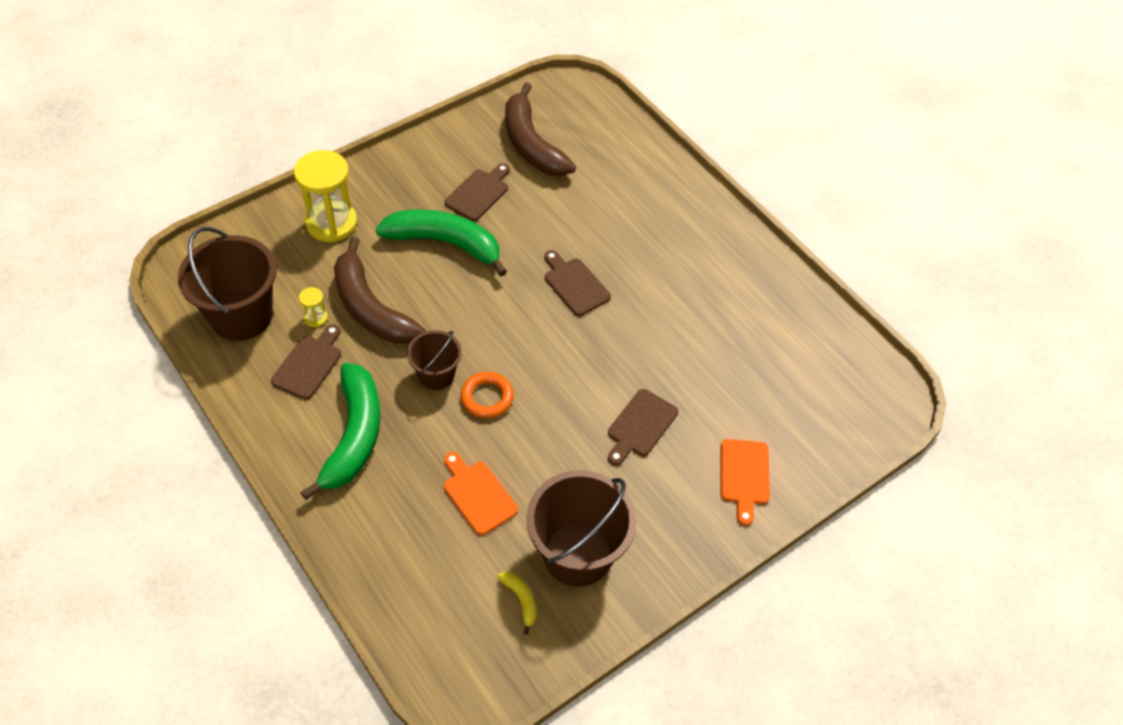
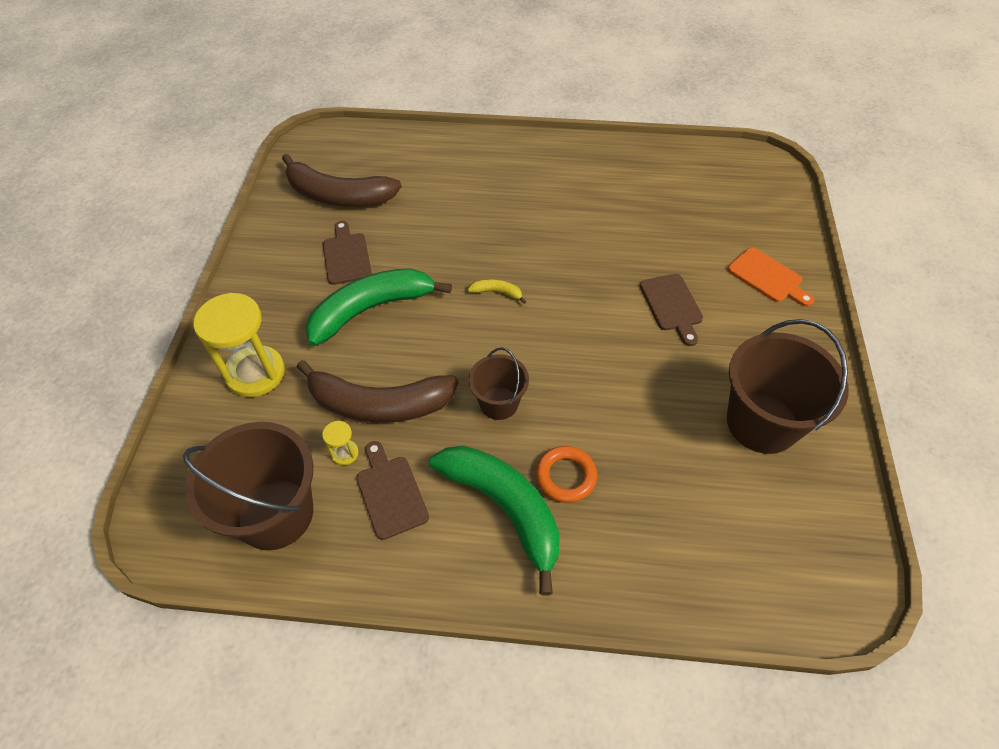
camera: 45 degrees left, 0 degrees up
(477, 495) = (648, 454): orange cutting board -> none
(487, 397) = (555, 383): orange ring -> orange ring (565, 476)
(521, 600) = (779, 491): yellow banana -> yellow banana (497, 292)
(574, 285) = (502, 258): brown cutting board -> none

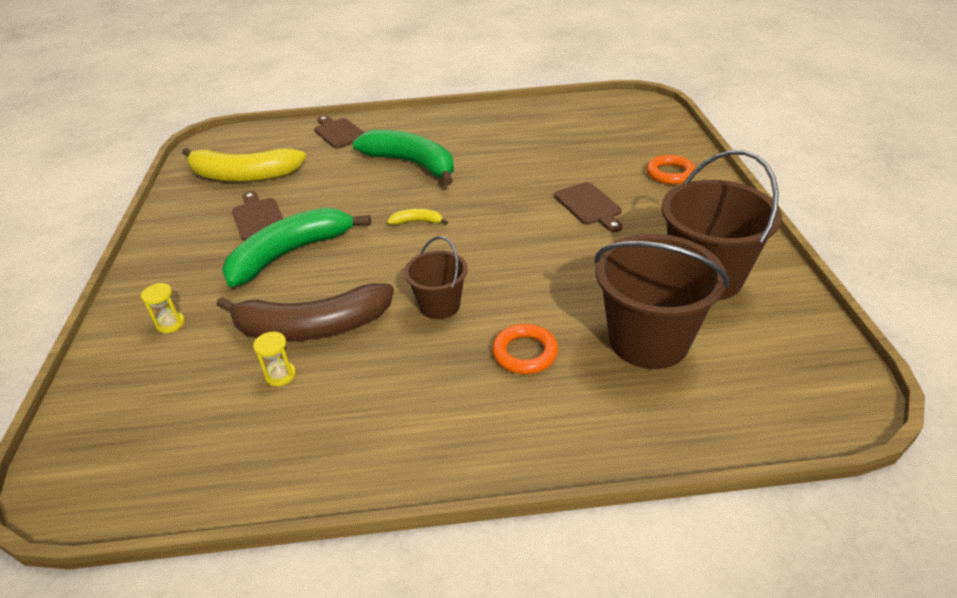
camera: 10 degrees left, 15 degrees down
(255, 373) = (170, 324): yellow hourglass -> yellow hourglass, size x0.43
(275, 514) = (207, 444): brown bucket -> brown bucket (648, 340)
(338, 196) = (243, 176): brown banana -> yellow banana
(390, 493) = (338, 401): brown cutting board -> brown cutting board (338, 133)
(505, 508) = (467, 391): green banana -> green banana (412, 164)
(767, 277) = (670, 174): orange cutting board -> orange ring

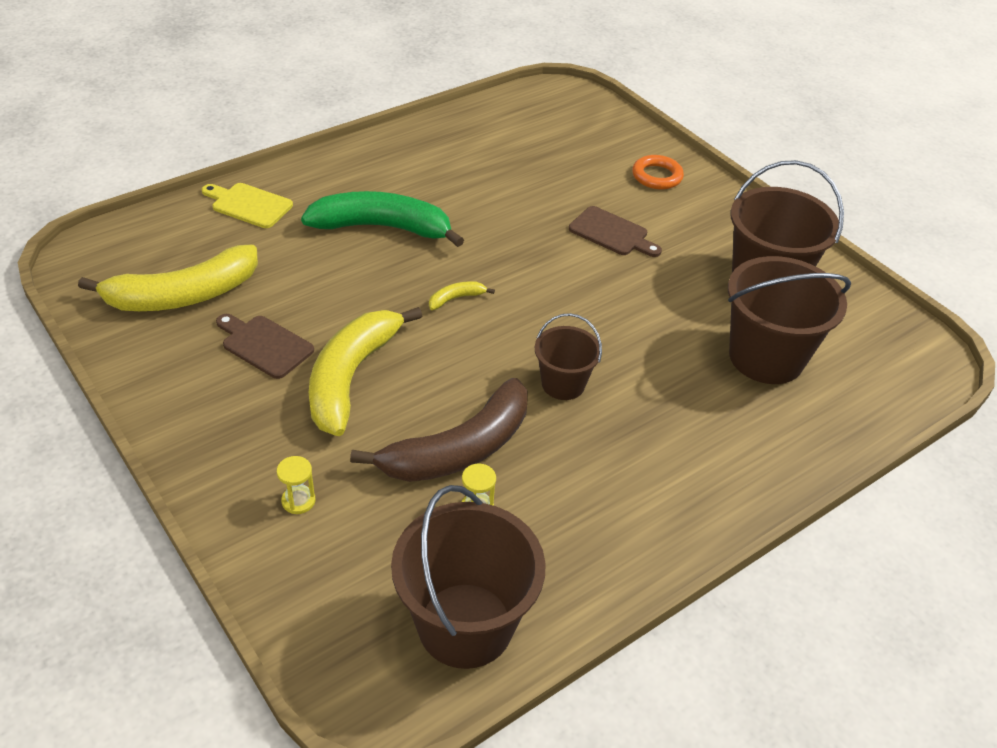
camera: 35 degrees left, 5 degrees up
(180, 462) = (465, 625): none -> brown bucket
(290, 253) = (351, 377): green banana -> yellow banana
(338, 133) = (249, 205): brown cutting board -> yellow cutting board
(525, 353) = (678, 404): orange ring -> none

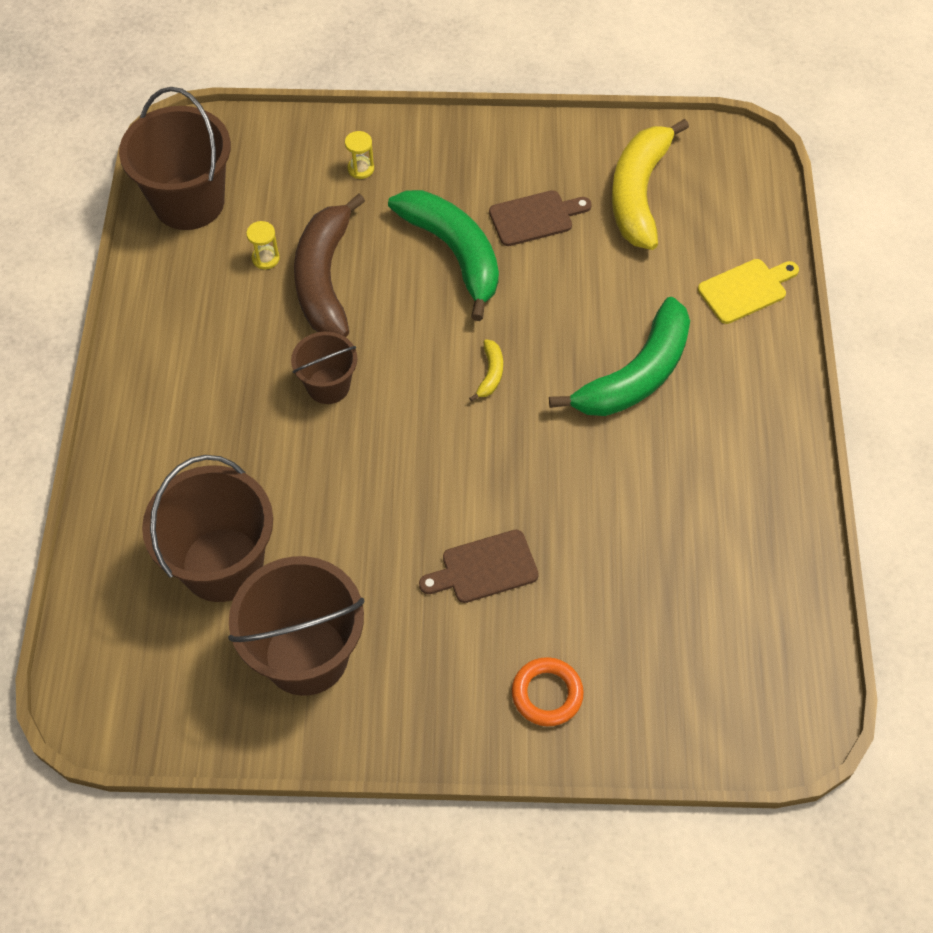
camera: 130 degrees right, 15 degrees up
(351, 377) = (454, 253): yellow banana -> green banana

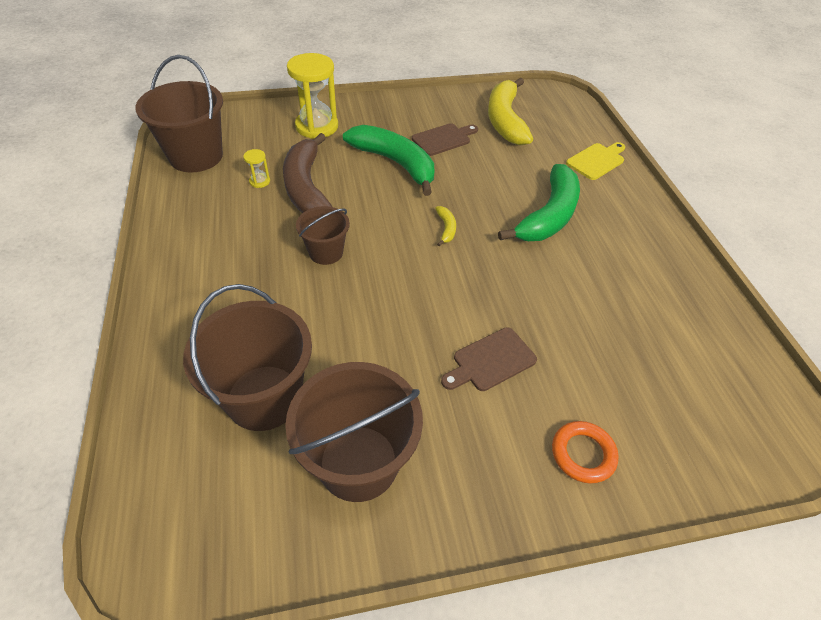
camera: 15 degrees left, 10 degrees down
(361, 169) = (317, 126): yellow hourglass -> yellow hourglass, size x2.31

